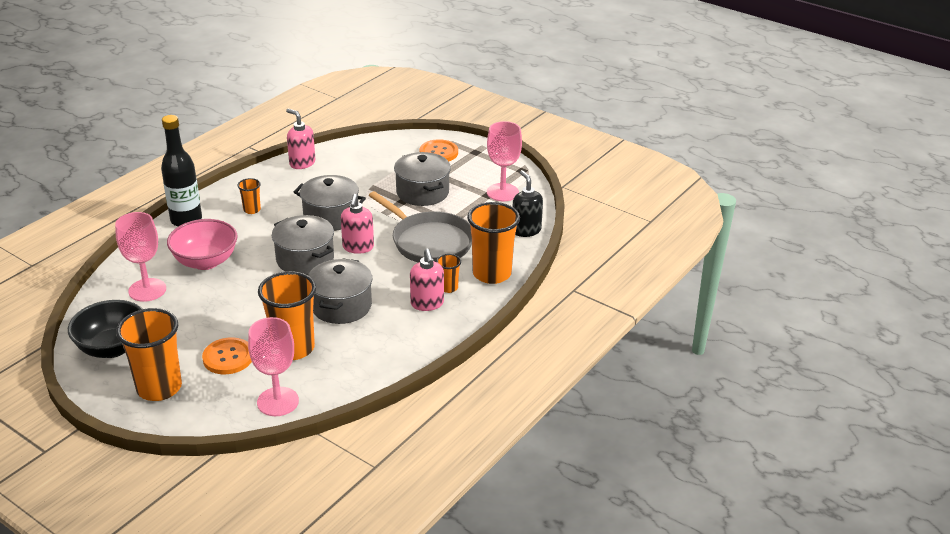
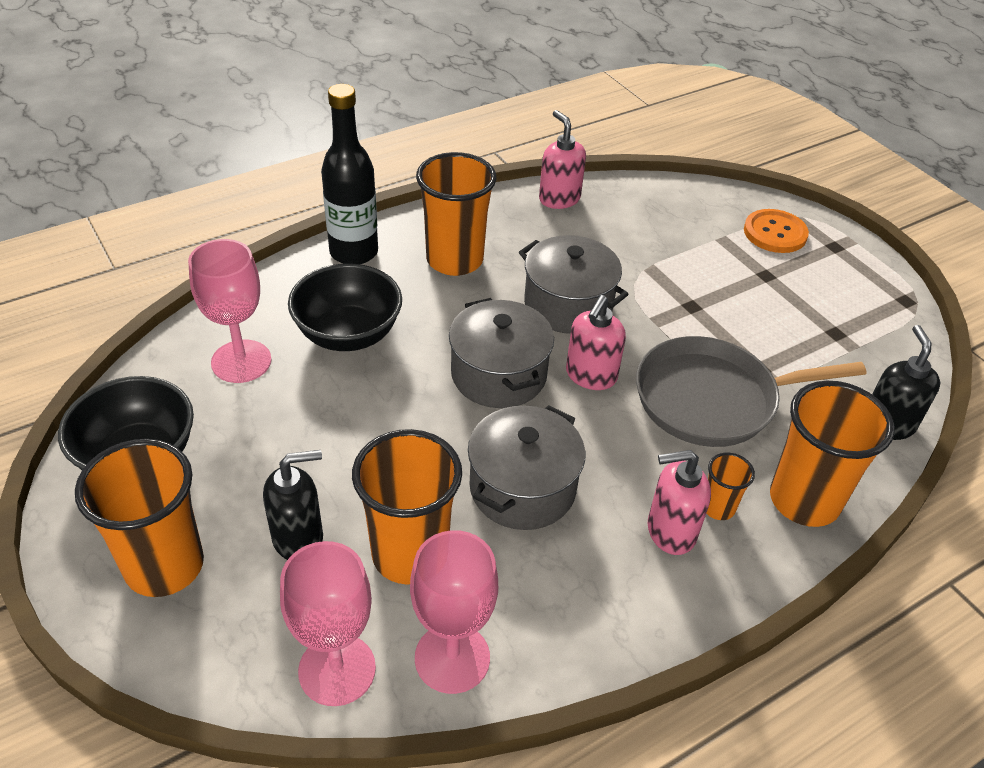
camera: 20 degrees right, 10 degrees up
(205, 262) = (348, 334): pink bowl -> black bowl
(228, 357) = (299, 538): orange button -> black soap dispenser
(252, 210) = (454, 260): orange cup -> orange cup, size x2.11
(422, 192) = (728, 299): grey pot -> none
(427, 304) = (670, 531): pink soap dispenser -> pink soap dispenser turned 75 degrees clockwise
(429, 242) = (712, 399): grey pan -> grey pan turned 105 degrees clockwise
(502, 192) = (863, 335): pink goblet -> pink goblet (452, 658)

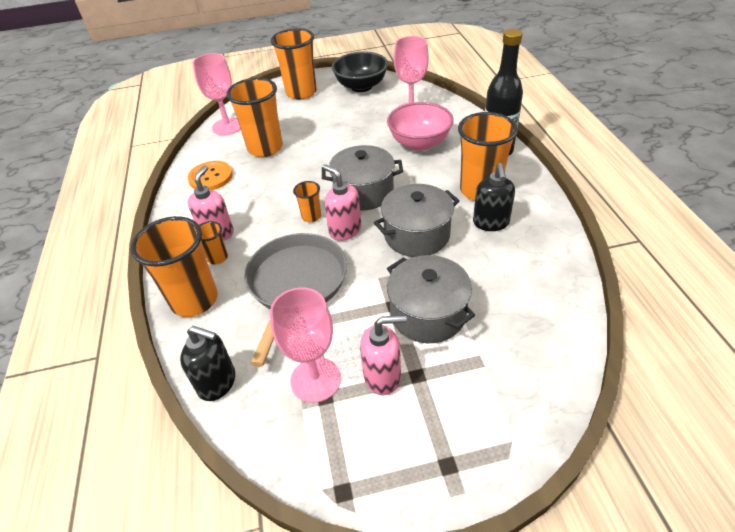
camera: 115 degrees right, 0 degrees up
(299, 538) = (294, 121): black soap dispenser -> black soap dispenser (491, 223)
(348, 334) = (419, 143): black bowl -> pink bowl
(452, 658) = (209, 153): pink goblet -> pink goblet (315, 379)
(522, 488) = (279, 187): grey pot -> grey pot (428, 314)
(559, 199) = (554, 259): pink soap dispenser -> pink soap dispenser (383, 376)
(578, 421) = (311, 216): none -> orange cup
(775, 233) = (481, 413): orange button -> orange button (210, 177)

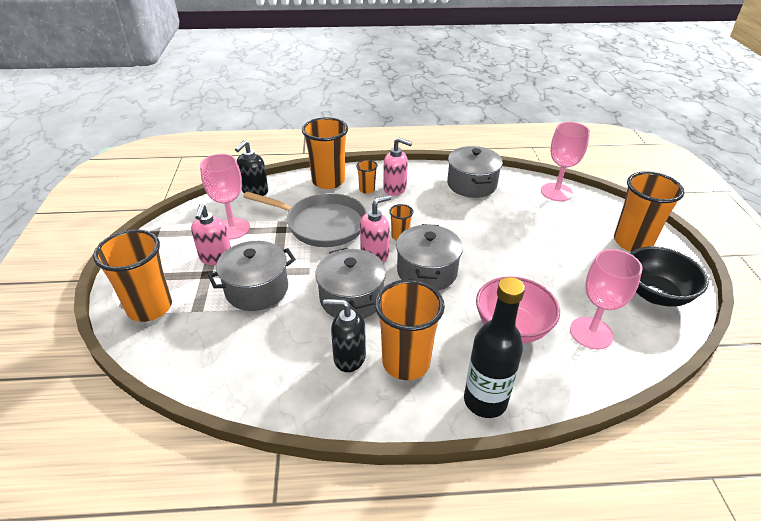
camera: 95 degrees right, 5 degrees down
(210, 177) = (471, 184): orange button -> grey pot
(265, 148) = (514, 214): orange cup -> orange cup (150, 308)

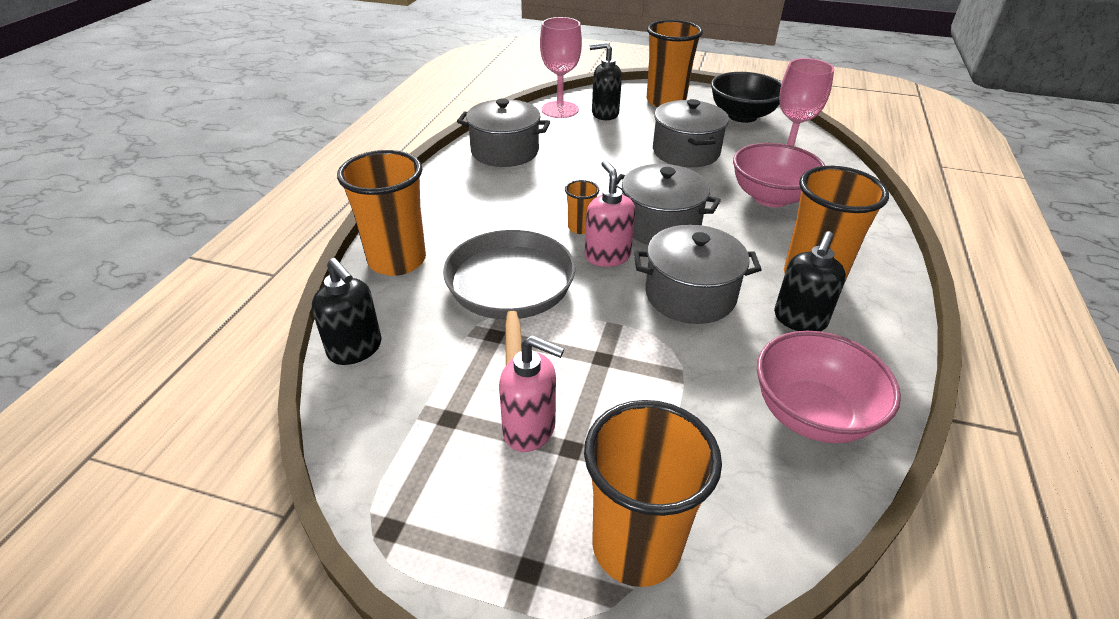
camera: 70 degrees left, 0 degrees up
(232, 228) = (454, 395): pink goblet -> none
(254, 369) = (811, 415): none -> pink bowl
(257, 289) = (637, 387): grey pot -> grey pot (686, 152)
(322, 224) = (510, 288): grey pan -> grey pan turned 45 degrees counterclockwise
(367, 189) = (451, 230): orange cup -> none
(395, 189) = (469, 207): pink soap dispenser -> none
(485, 401) = (871, 241): black bottle -> none
(572, 214) = (604, 114): none -> black soap dispenser

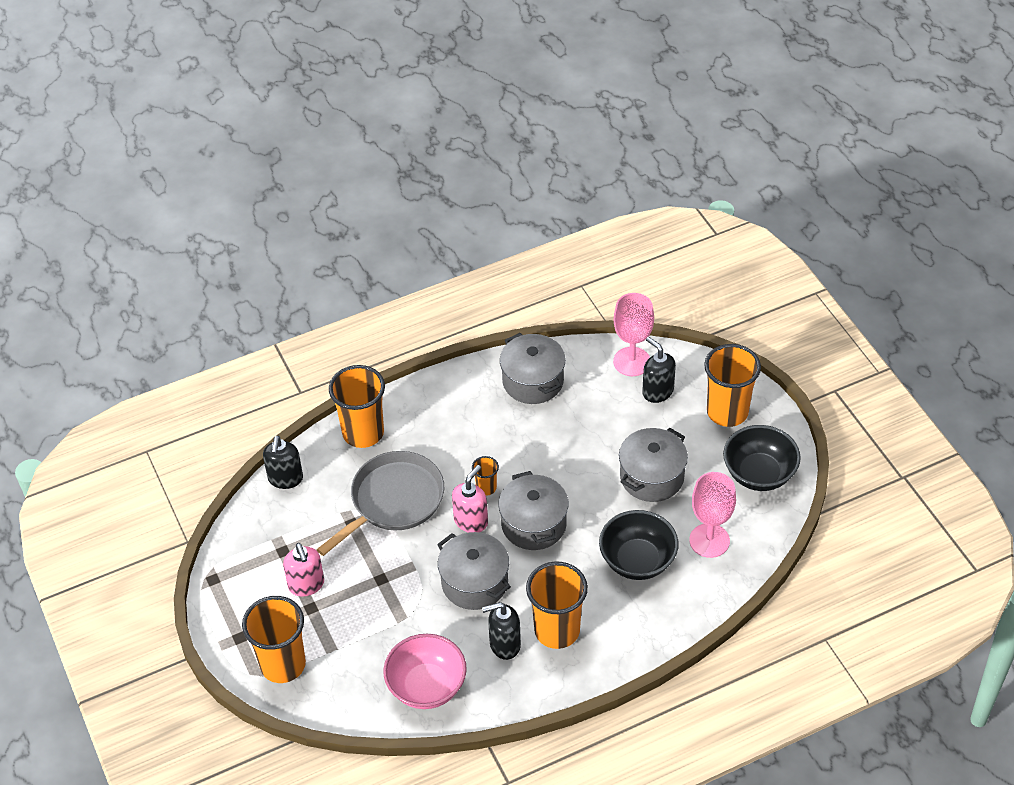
camera: 50 degrees right, 10 degrees up
(770, 197) = (637, 561): pink bowl -> black bowl

